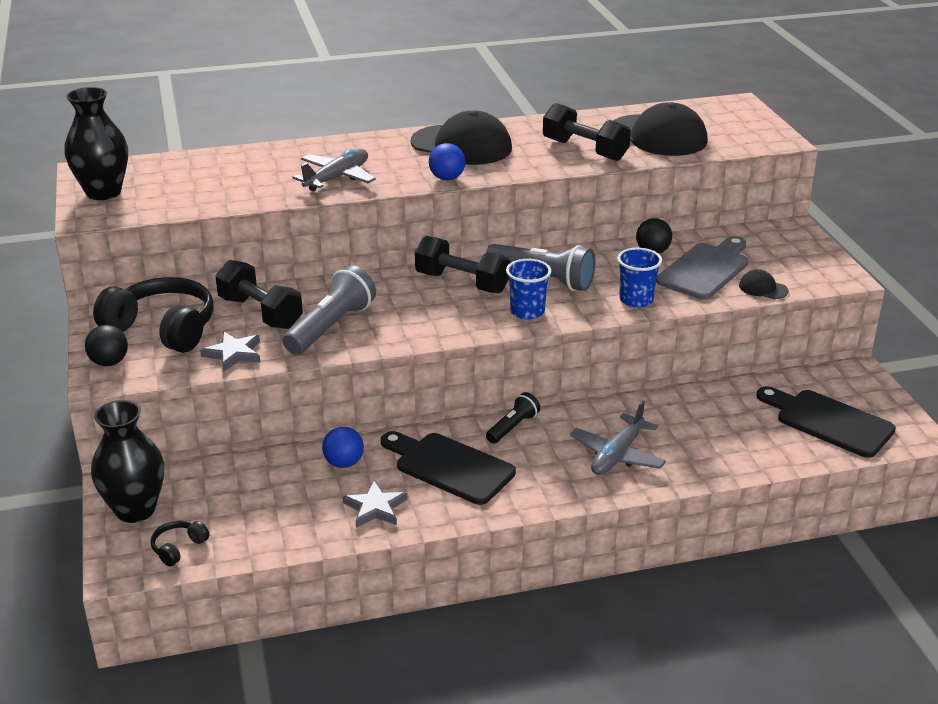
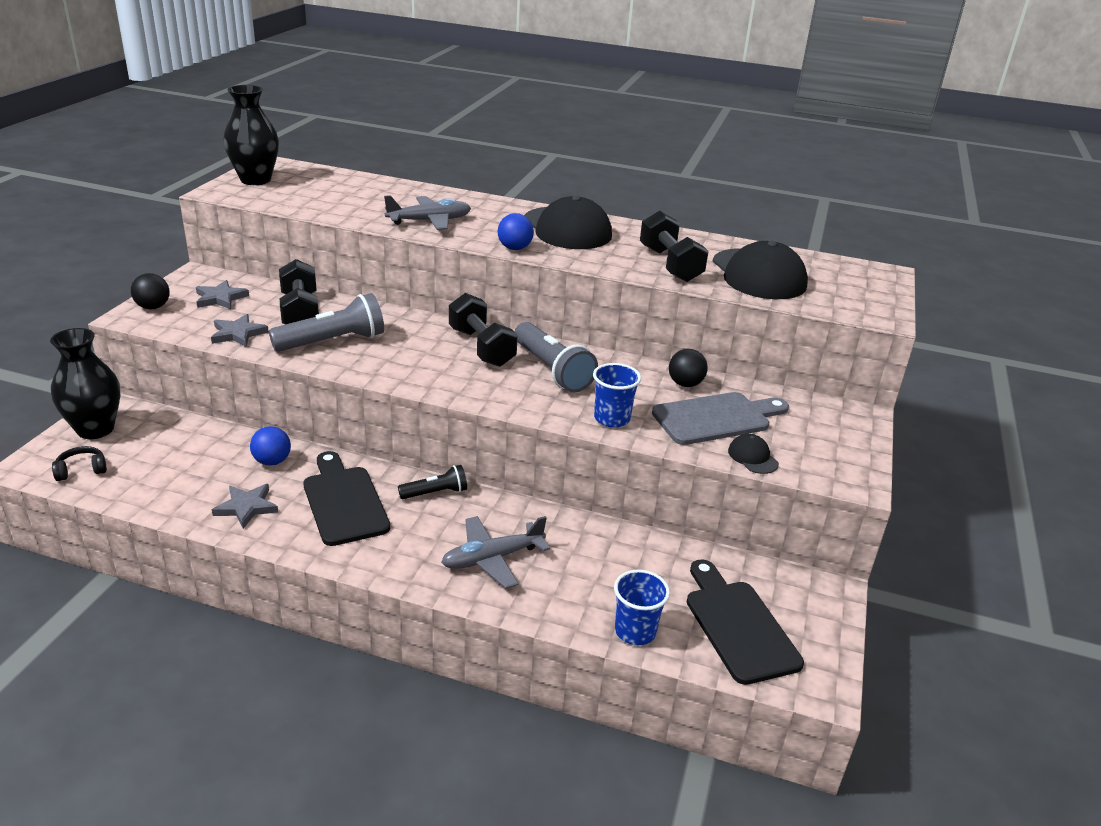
camera: 30 degrees right, 0 degrees up
(163, 329) = (220, 298): black headphones -> grey star
(527, 312) = (501, 390): blue cup -> blue cup (635, 631)

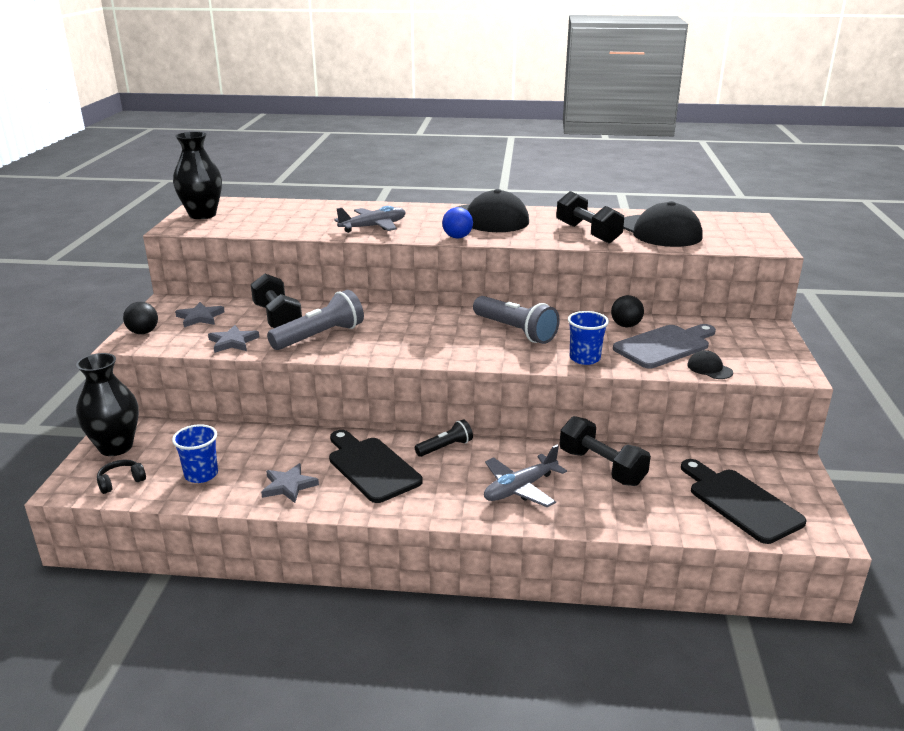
camera: 10 degrees left, 5 degrees down
(272, 461) = (291, 446): blue ball -> none
(481, 347) = (447, 323): black dumbbell -> black dumbbell (601, 467)
(635, 631) = (664, 521): blue cup -> blue cup (201, 474)

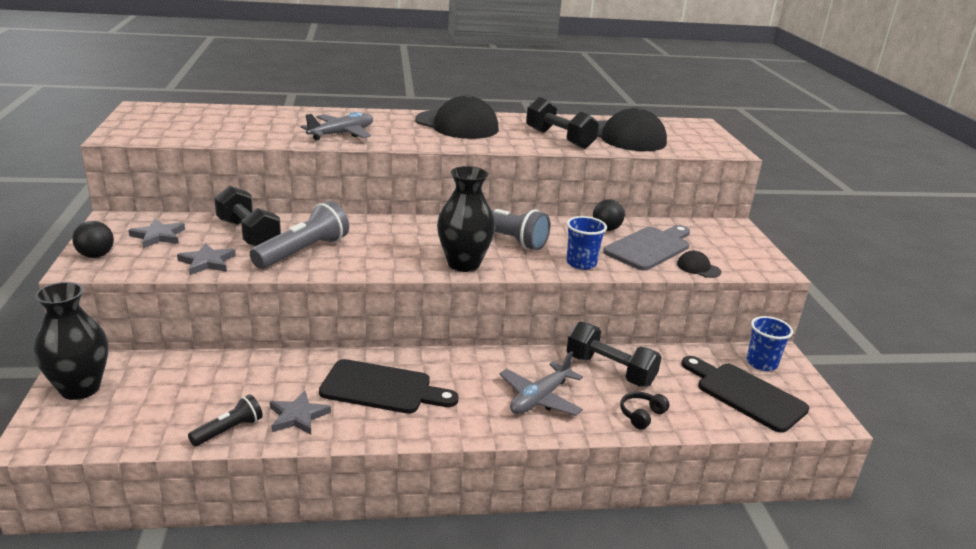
camera: 15 degrees left, 0 degrees up
(121, 482) = (99, 428): black headphones -> black headphones (641, 415)
(201, 474) = (193, 412): blue cup -> blue cup (761, 363)
(202, 215) = (143, 122): black vase -> black vase (463, 264)
(371, 467) = (381, 388): black cutting board -> black cutting board turned 150 degrees clockwise
(445, 447) = (451, 362): black flashlight -> black flashlight (229, 430)
(457, 237) = (434, 144): blue ball -> none

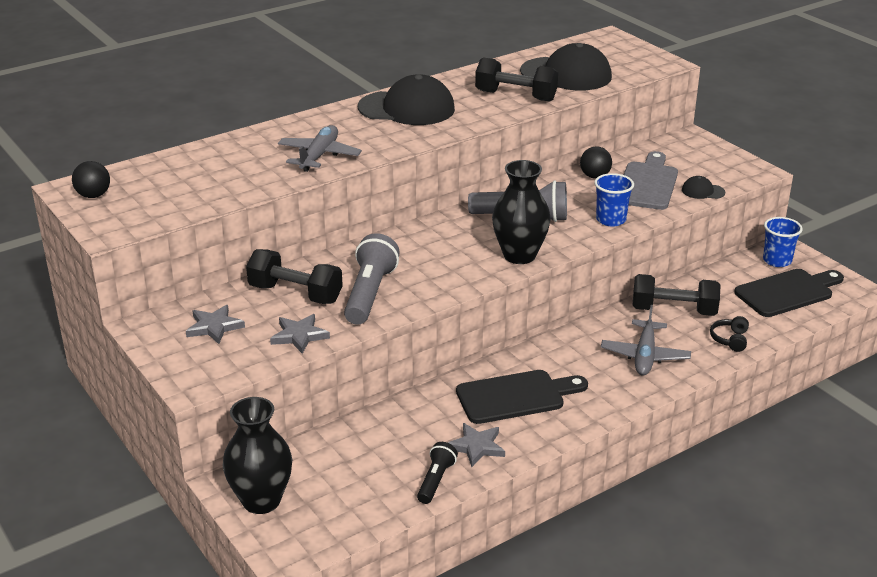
camera: 25 degrees left, 5 degrees up
(96, 255) = (187, 368): black ball -> black ball (93, 195)
(746, 394) = (787, 292): black cutting board -> black cutting board turned 135 degrees clockwise

